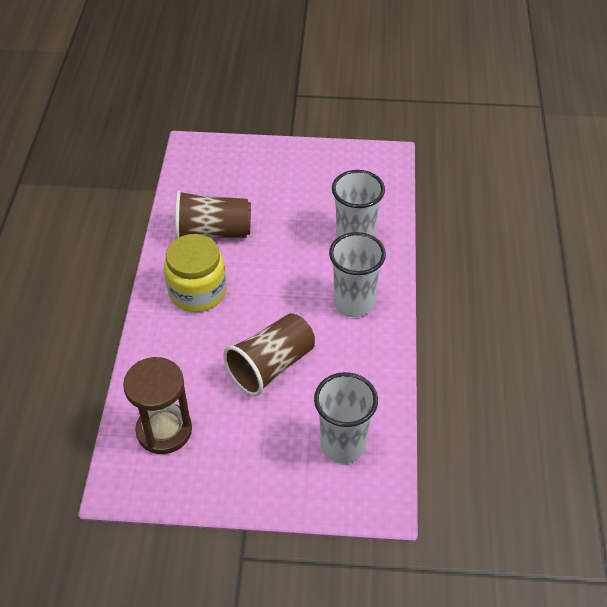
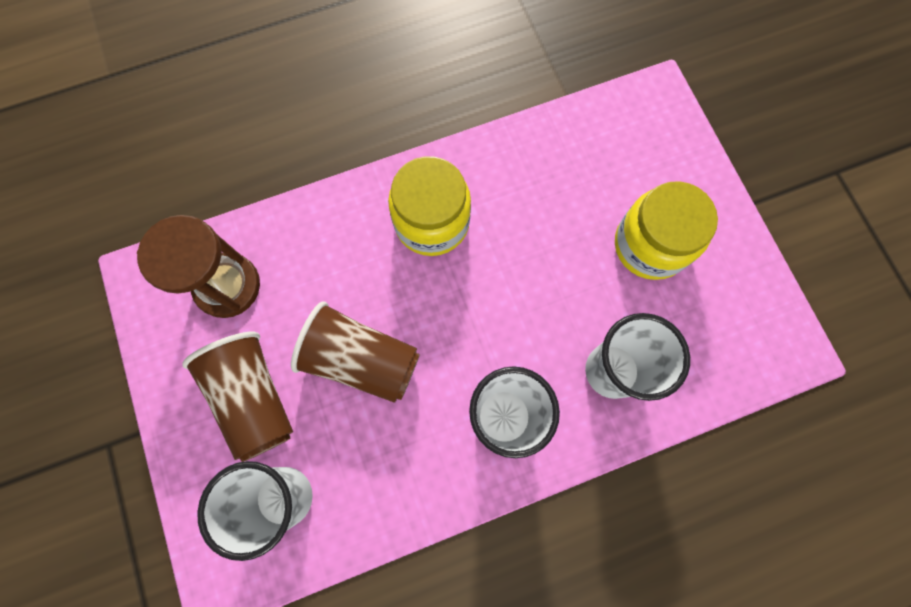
camera: 65 degrees right, 25 degrees up
(213, 232) = (532, 192): brown cup -> brown cup (254, 398)
(287, 190) = (650, 245): none -> yellow jar

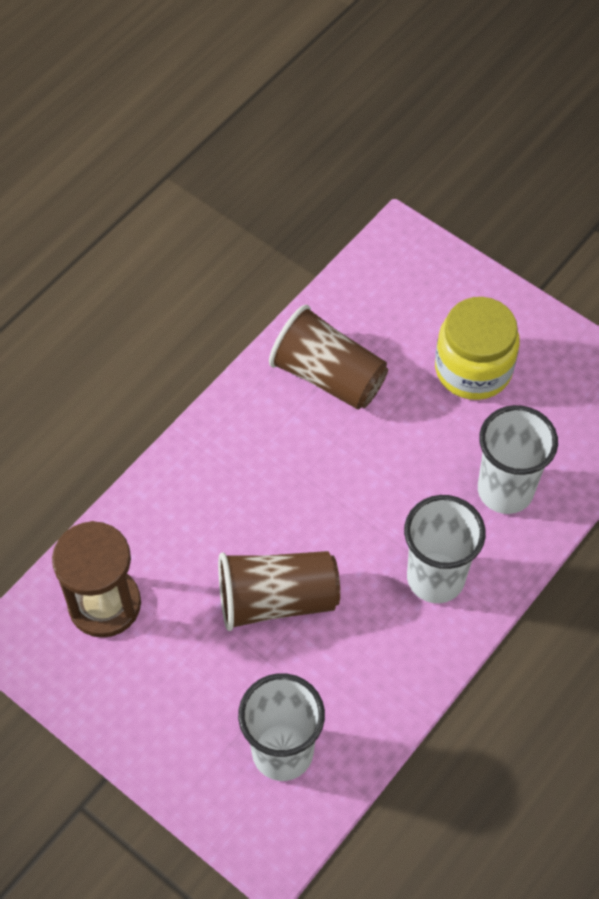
camera: 30 degrees left, 15 degrees down
(254, 398) = (197, 685): brown cup -> brown cup (328, 376)
(432, 222) = (264, 449): yellow jar -> none

